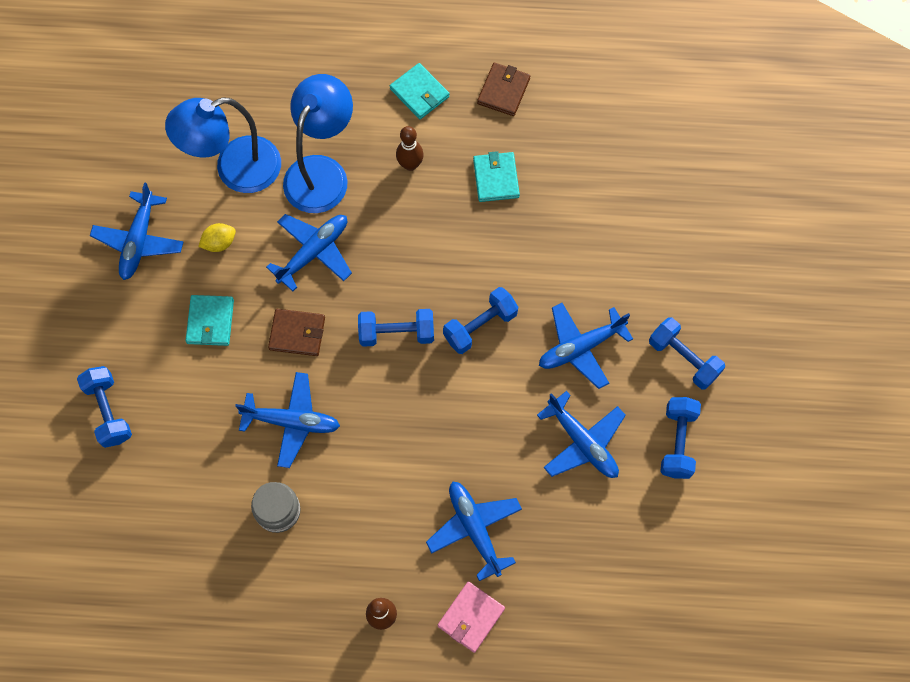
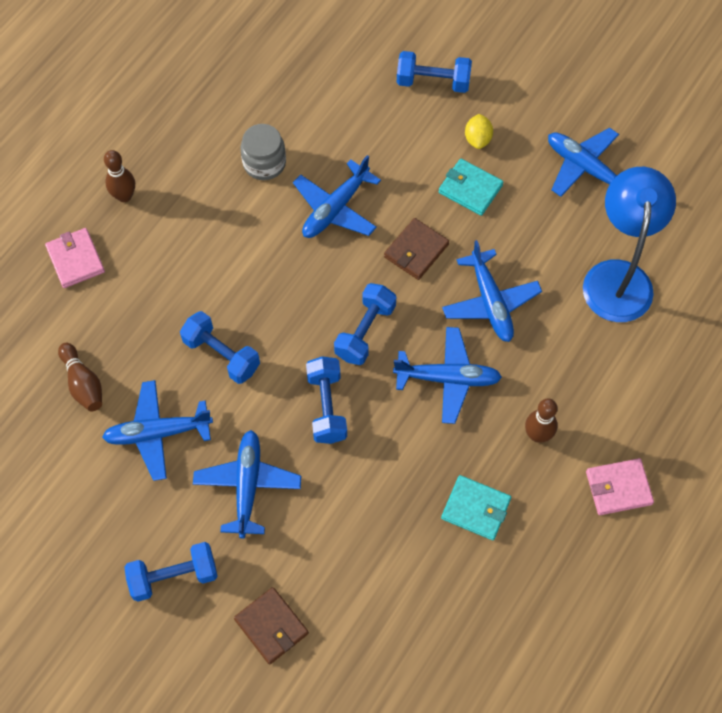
camera: 120 degrees right, 5 degrees down
(219, 243) = (546, 230): yellow lemon -> yellow lemon (477, 139)
(322, 172) = (574, 350): blue lamp -> none
(419, 93) = (618, 488): turquoise wallet -> pink wallet
(474, 529) = (145, 301): blue plane -> blue plane (448, 378)
(503, 91) = (576, 575): brown wallet -> brown wallet (271, 626)
(578, 531) = (83, 383): none -> brown bowling pin
(677, 442) = (99, 518): blue dumbbell -> blue dumbbell (221, 355)

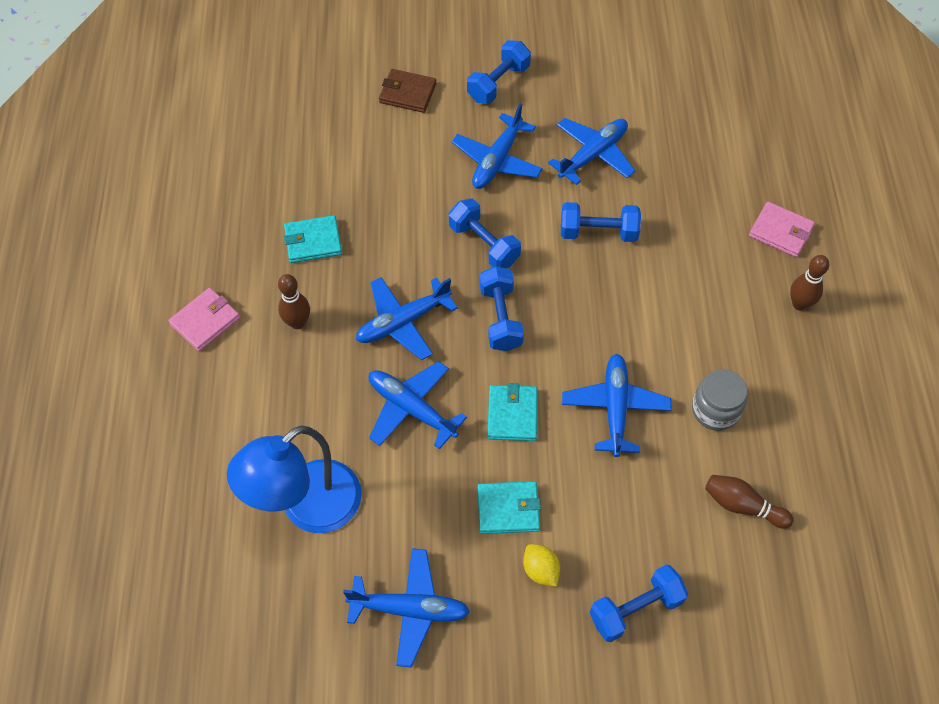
camera: 145 degrees right, 5 degrees down
(83, 383) = (679, 154): brown bowling pin -> brown bowling pin (742, 506)
(247, 485) = (497, 160): blue plane -> blue plane turned 60 degrees clockwise
(416, 250) = (512, 414): brown wallet -> turquoise wallet
(618, 277) = (307, 508): blue lamp -> blue lamp turned 75 degrees clockwise

